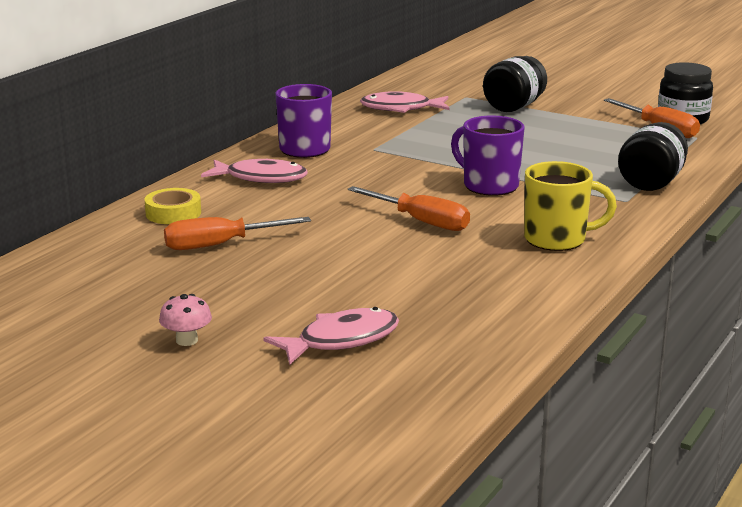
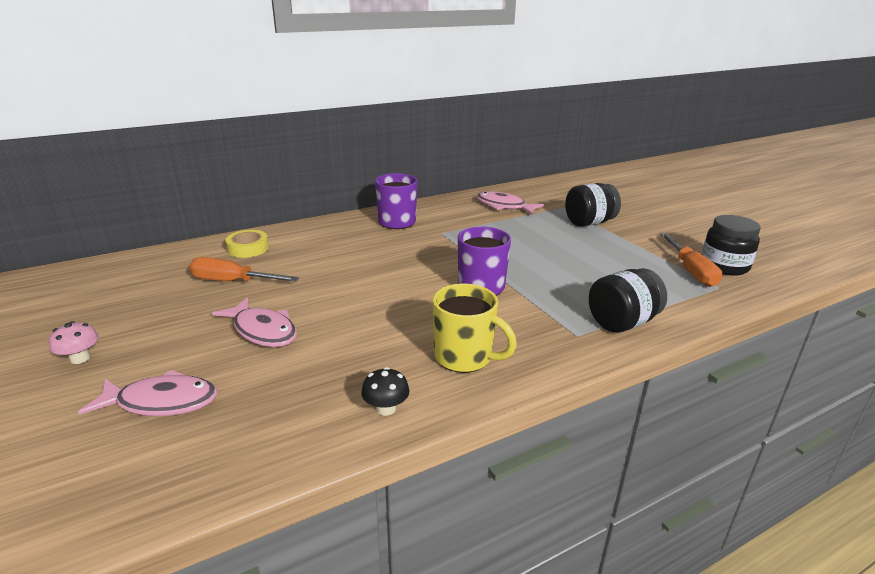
camera: 30 degrees right, 5 degrees up
(261, 178) = (338, 236): pink fish -> pink fish (263, 331)
(421, 221) = (386, 304): orange screwdriver -> none
(545, 287) = (386, 408): none -> black mushroom

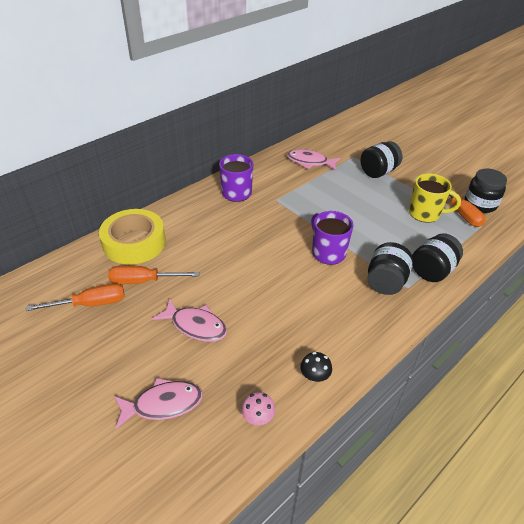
camera: 15 degrees left, 15 degrees up
(80, 358) = (76, 379): pink mushroom -> pink mushroom (258, 417)
(156, 293) = (90, 304): none -> orange screwdriver
(248, 248) = (134, 242): yellow tape -> yellow tape, size x1.92
(465, 357) = (345, 322): yellow mug -> yellow mug (425, 213)
(546, 325) = (385, 282): none -> black jar

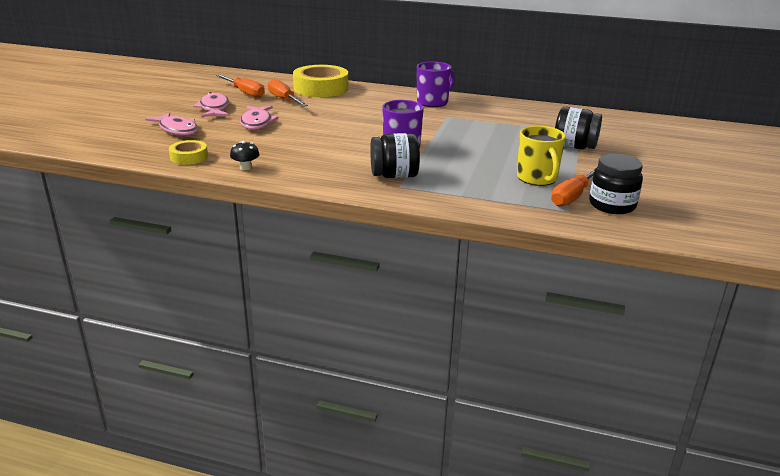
camera: 60 degrees right, 15 degrees down
(258, 417) = (189, 157): pink mushroom -> yellow tape
(310, 162) = (532, 117): pink fish -> pink fish (214, 108)
(432, 271) = (442, 194): black jar -> none

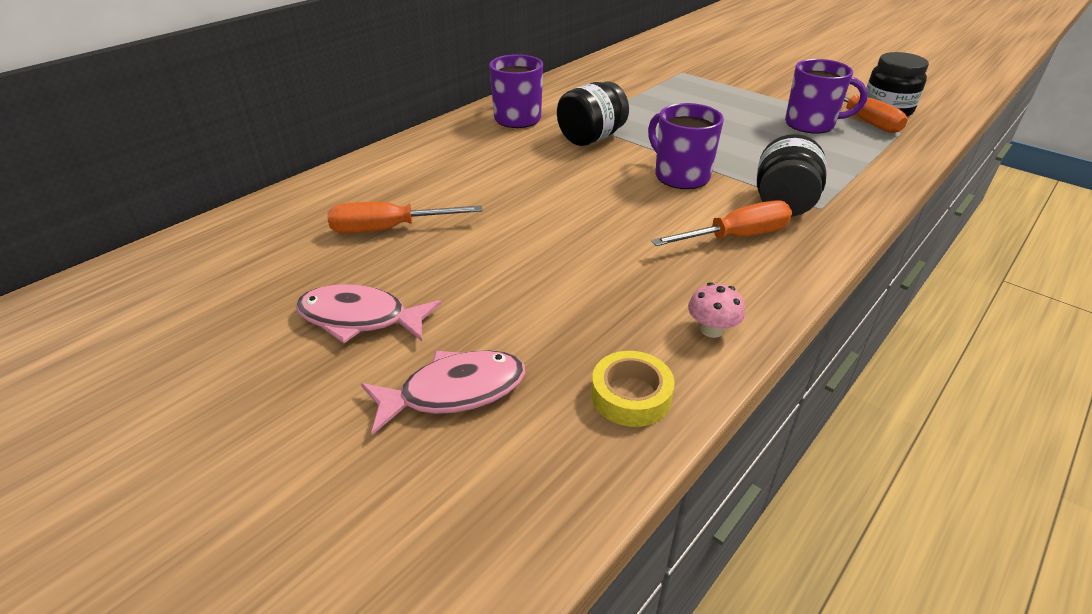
camera: 65 degrees left, 10 degrees up
(245, 93) = (301, 264): orange screwdriver -> orange screwdriver (736, 237)
(245, 167) = (712, 329): black mushroom -> pink mushroom
(257, 123) = (489, 279): pink fish -> none
(321, 88) = (364, 184): yellow tape -> none
(537, 178) = (811, 124): yellow mug -> purple mug
(574, 147) = (724, 85): black jar -> black jar (591, 138)

